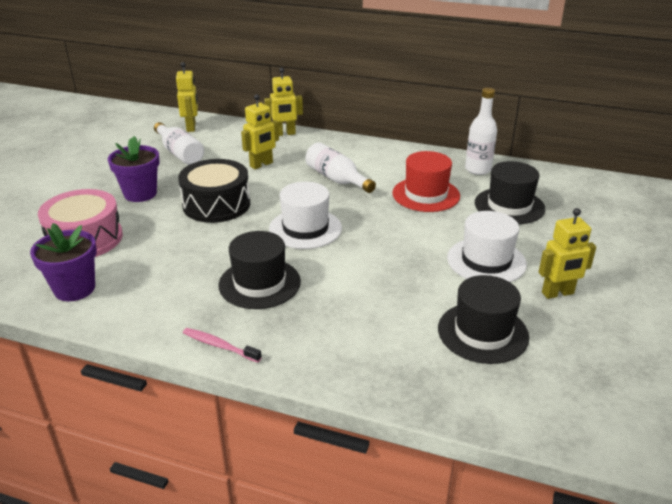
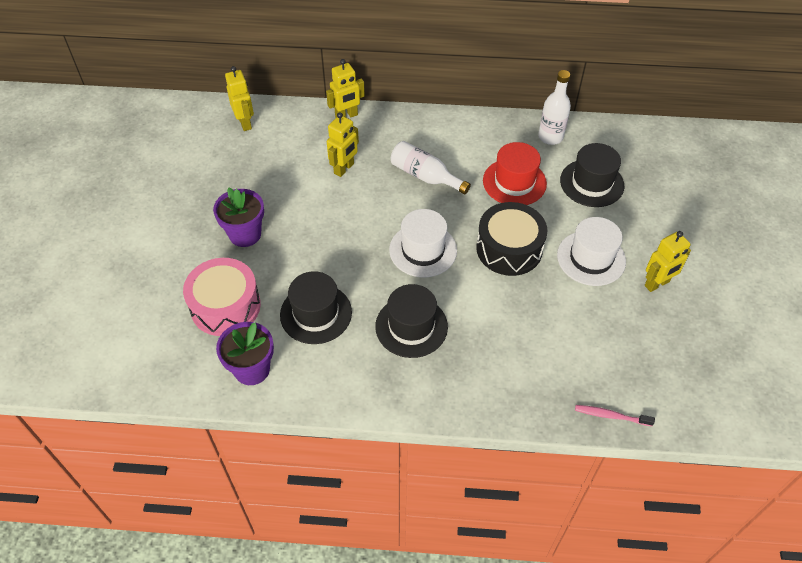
camera: 15 degrees left, 20 degrees up
(179, 153) = (253, 167): white bottle -> none
(216, 204) = (327, 234): black drum -> black drum (509, 249)
(219, 346) = (409, 403): pink toothbrush -> pink toothbrush (611, 416)
(483, 332) = (610, 340): black hat -> black hat (316, 313)

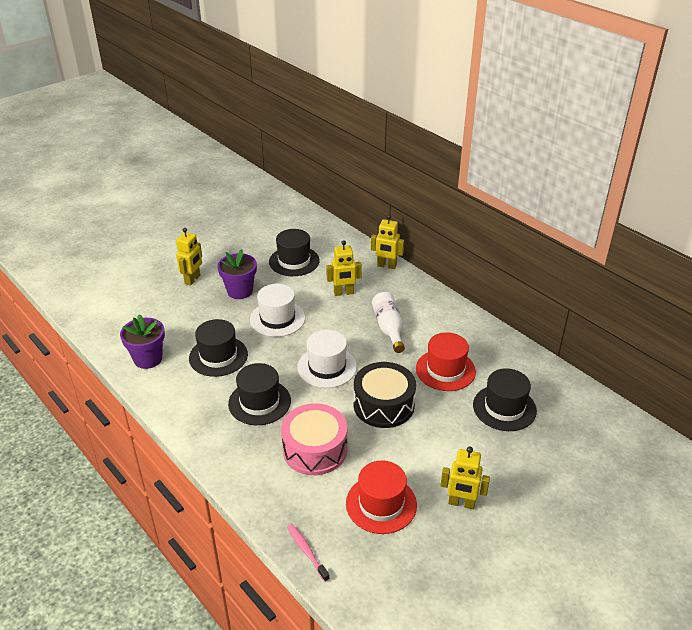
camera: 45 degrees right, 15 degrees down
(225, 306) = (179, 319): pink drum -> pink drum (315, 449)
(245, 123) = (321, 235): yellow robot -> yellow robot (192, 279)
(255, 167) = (294, 261): none -> black hat
(550, 137) = (514, 360): white bottle -> none
(591, 258) = (434, 451): white hat -> white hat (277, 319)
(610, 332) = (381, 504): none -> red hat

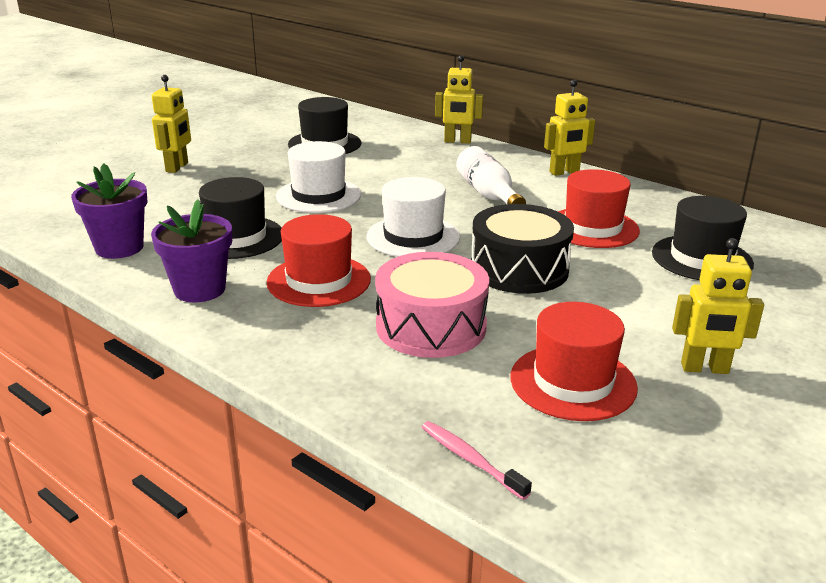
camera: 10 degrees left, 10 degrees down
(240, 291) = (253, 174): purple flower pot -> purple flower pot (199, 289)
(259, 402) = (319, 281): black hat -> red hat
(343, 293) = (407, 167): yellow robot -> yellow robot (564, 172)

